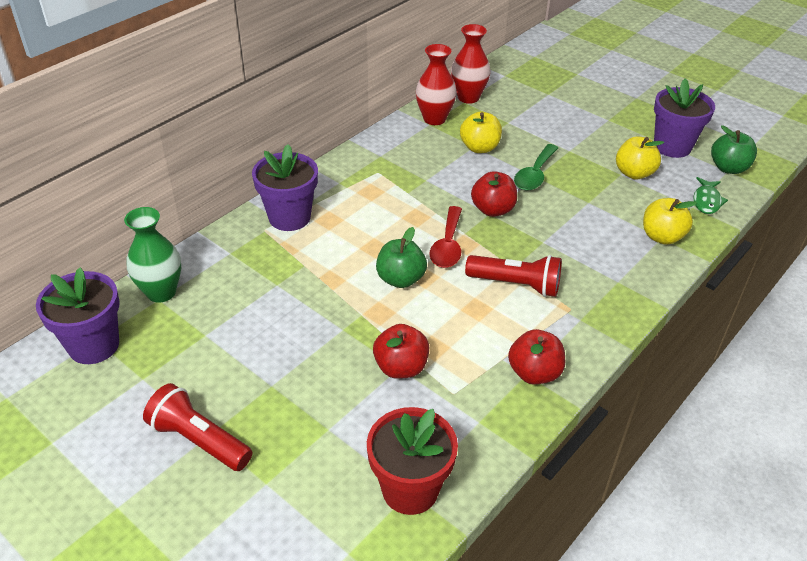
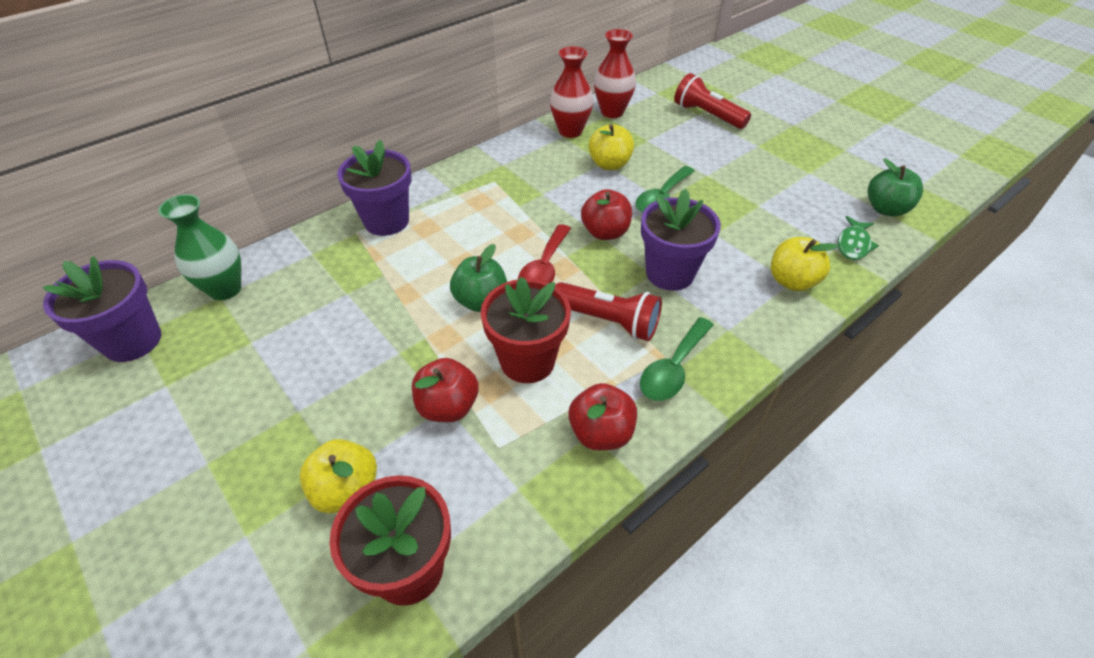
camera: 10 degrees right, 5 degrees up
(199, 440) = (193, 468): red flashlight -> red flashlight (707, 115)
(457, 324) = (527, 361): none -> red flower pot
(580, 317) = (673, 368): none -> green spoon
(634, 173) = (774, 206): yellow apple -> yellow apple (347, 490)
(672, 146) = (824, 180): purple flower pot -> purple flower pot (670, 273)

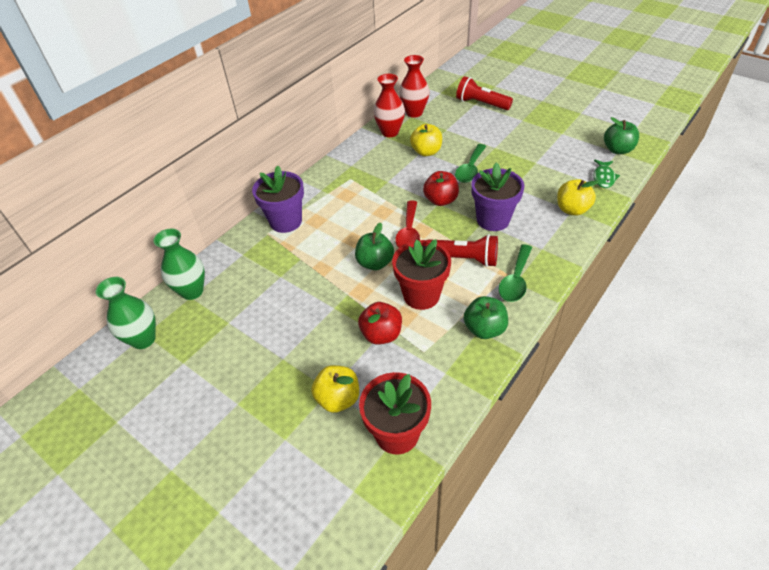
camera: 10 degrees left, 0 degrees up
(132, 341) = (143, 339): purple flower pot -> green vase
(601, 433) = (484, 329): red apple -> green apple

